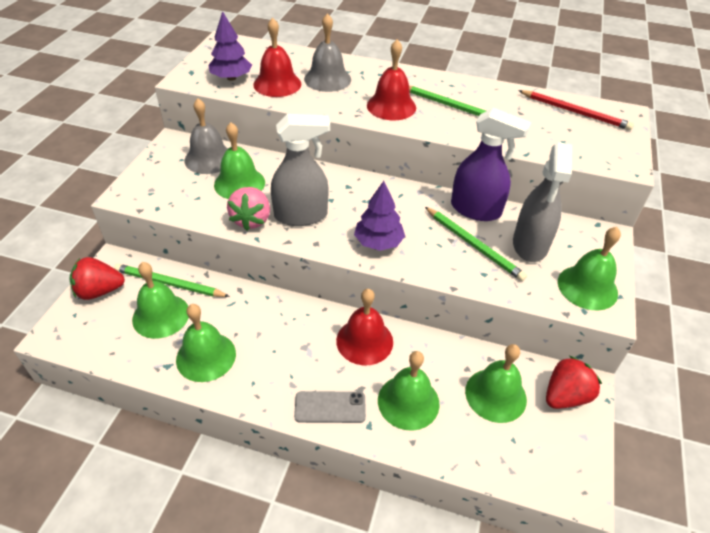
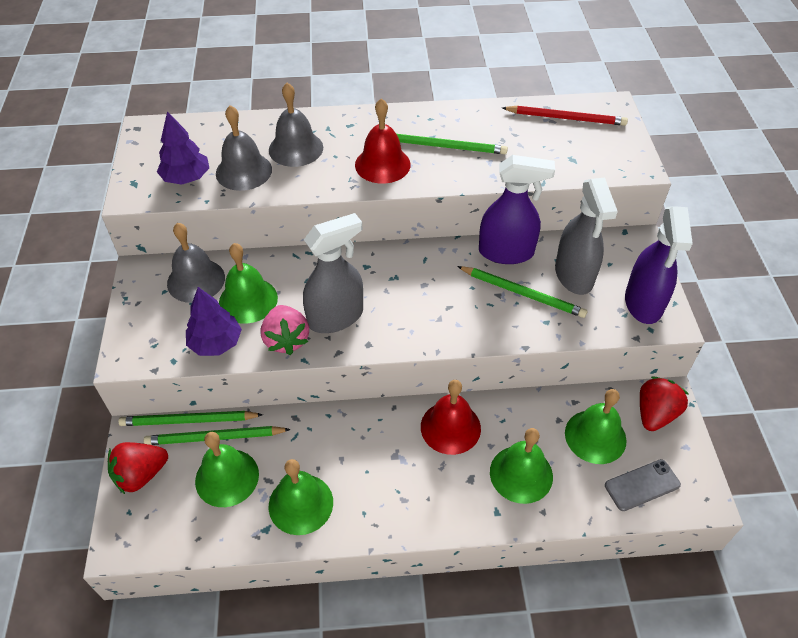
camera: 20 degrees left, 5 degrees up
(157, 265) = (188, 421): none -> green pencil
(277, 84) = (243, 171): red bell -> grey bell
(330, 407) = (451, 508): grey phone -> grey phone (642, 485)
(378, 242) = (430, 322): purple tree -> purple tree (216, 343)
(587, 287) = (643, 303): green bell -> purple spray bottle

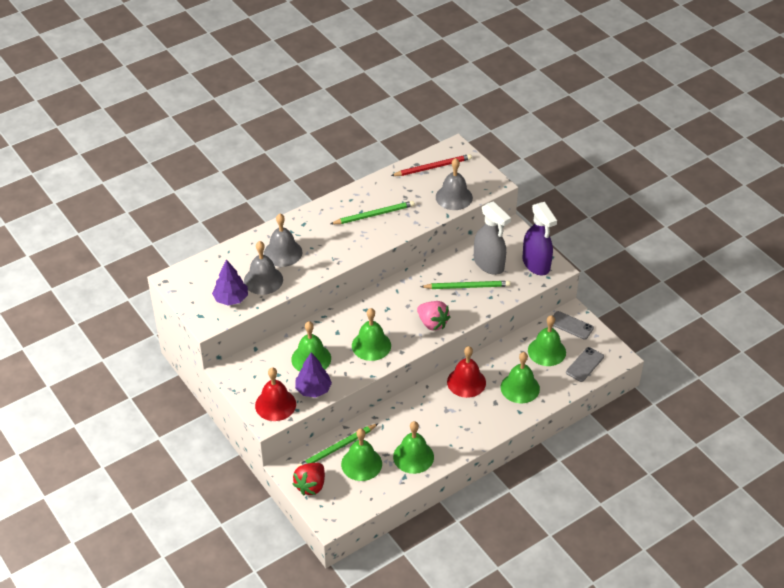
camera: 30 degrees left, 5 degrees down
(188, 421) = (313, 447): green pencil -> none
(196, 280) = (268, 361): grey bell -> grey bell (454, 197)
(286, 340) = (353, 370): pink strawberry -> pink strawberry (432, 323)
(336, 317) = (371, 345): grey spray bottle -> green bell
(382, 164) = (345, 241): red bell -> red bell (275, 404)
(506, 252) = (441, 266): purple spray bottle -> none
(655, 414) = (571, 325): red strawberry -> grey phone

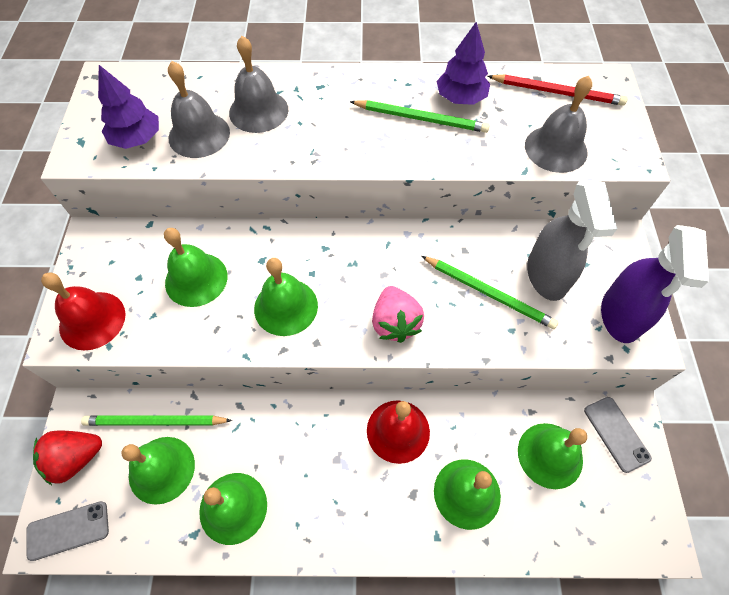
camera: 35 degrees right, 15 degrees up
(313, 389) = (156, 328): purple tree -> purple tree (461, 98)
(584, 364) = (595, 519): grey phone -> grey phone (68, 530)

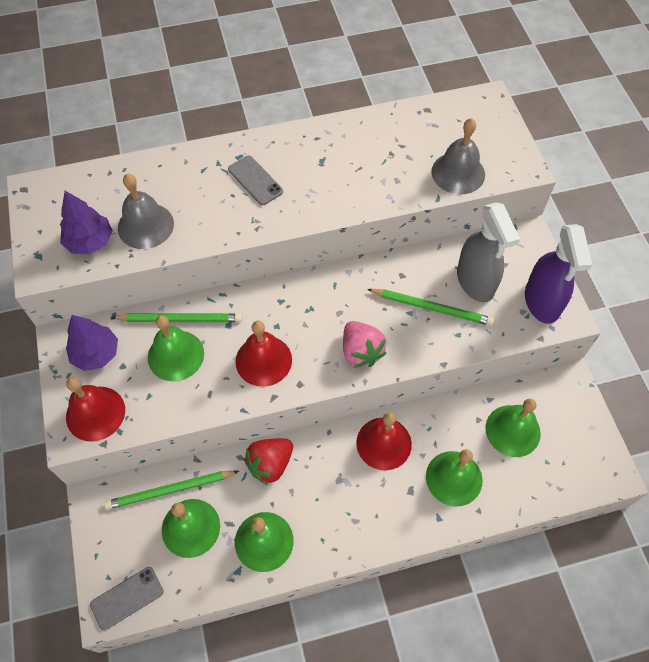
camera: 15 degrees left, 0 degrees up
(76, 458) = (110, 539): red strawberry -> red strawberry (270, 464)
(258, 111) = (191, 191): grey bell -> none
(286, 307) = (263, 360): green bell -> red bell
(421, 119) = (338, 169): green pencil -> green pencil (180, 319)
(461, 98) = (366, 142): purple tree -> purple tree (96, 353)
(557, 92) = (447, 120): red pencil -> none
(616, 434) = (561, 400): grey phone -> grey phone (255, 180)

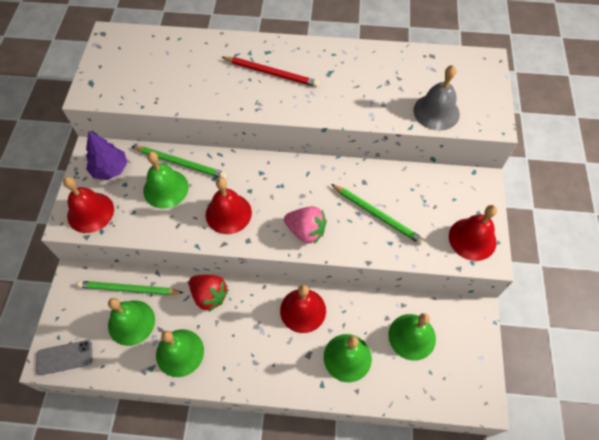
camera: 20 degrees right, 0 degrees up
(90, 241) = (131, 84): purple tree -> none
(145, 225) = (176, 83): grey bell -> none
(255, 180) = (271, 73): grey phone -> red pencil
(270, 464) = (209, 296): red strawberry -> red strawberry turned 120 degrees counterclockwise
(361, 352) = (306, 231): pink strawberry -> pink strawberry turned 60 degrees counterclockwise
(475, 282) = (422, 205): grey spray bottle -> none
(542, 302) = (472, 239): purple spray bottle -> red bell

